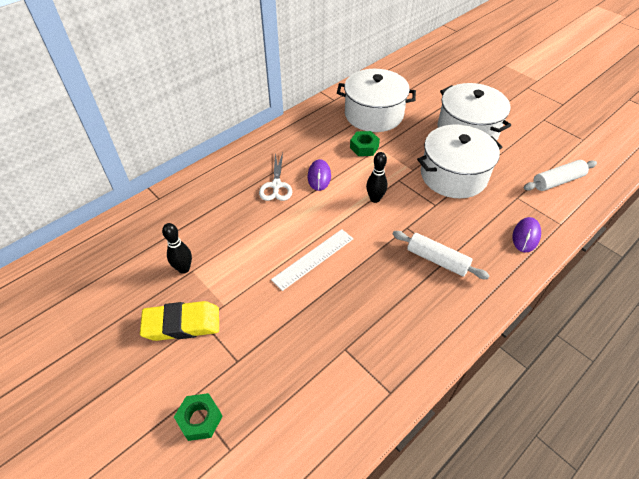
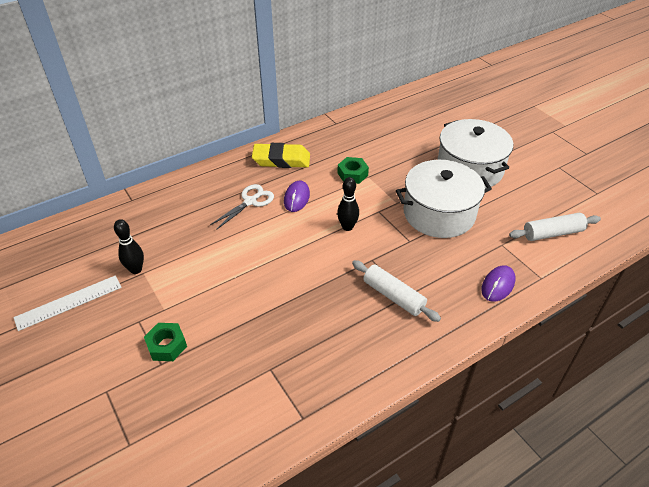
camera: 10 degrees right, 5 degrees down
(182, 324) = (119, 321): yellow eraser -> yellow eraser (281, 160)
(200, 419) = (109, 411): green nut -> green nut (167, 345)
(276, 185) = (250, 201): white scissors -> white scissors turned 150 degrees counterclockwise
(313, 259) = (266, 277): white ruler -> white ruler (69, 302)
(373, 114) = (373, 142): white pot -> none

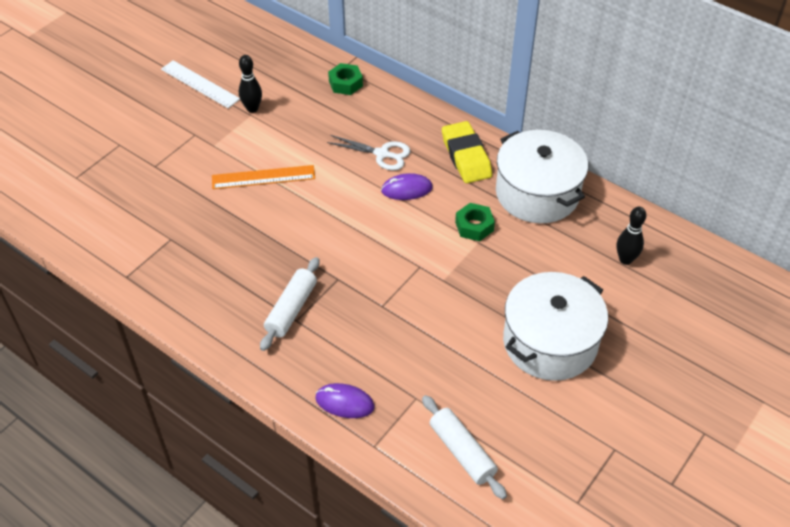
camera: 70 degrees right, 5 degrees up
(167, 345) = (174, 162): green nut -> green nut (345, 83)
(230, 281) = (263, 177): none -> orange ruler
(347, 227) = (379, 245): black bowling pin -> black bowling pin (625, 259)
(439, 213) = (443, 325): white pot -> white pot (537, 193)

